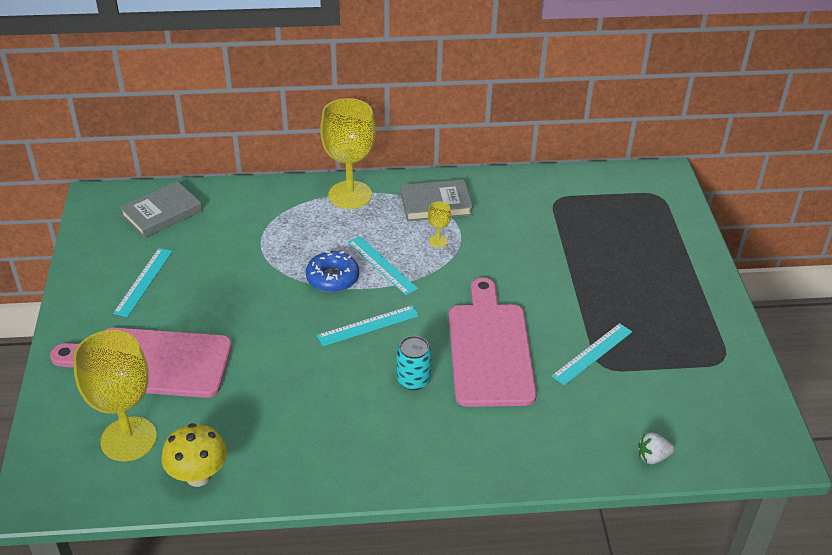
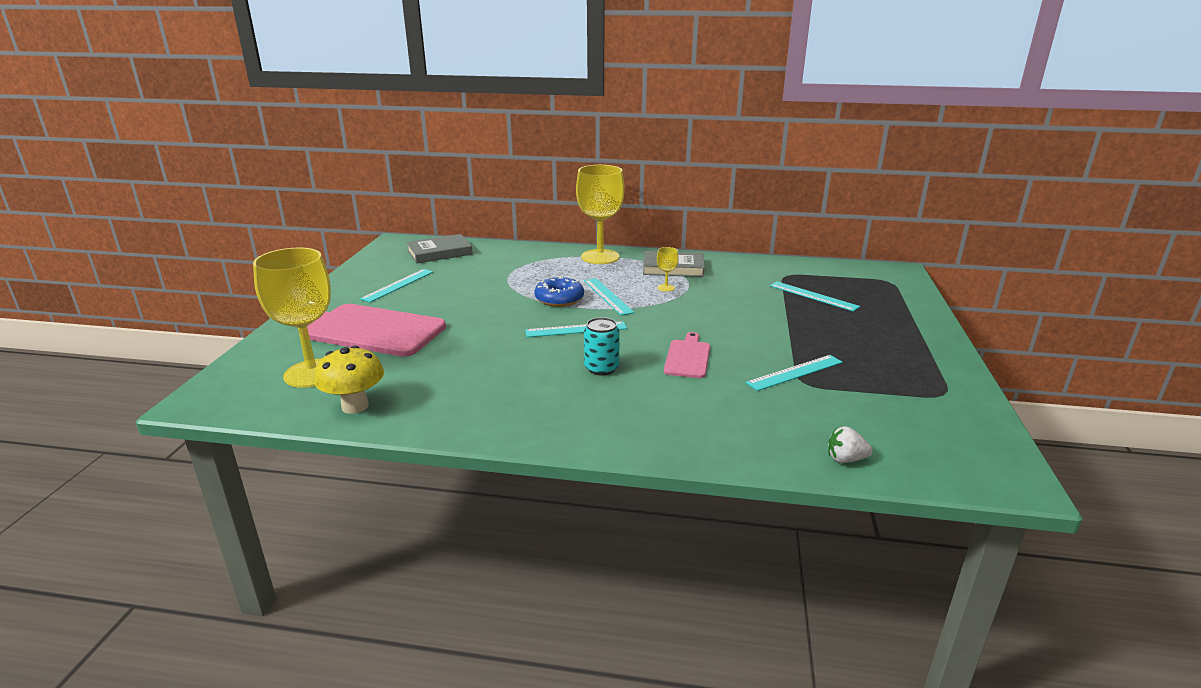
camera: 15 degrees right, 15 degrees down
(490, 349) = (688, 357): pink cutting board -> pink cutting board, size x0.51
(589, 232) = (813, 296): none -> turquoise ruler

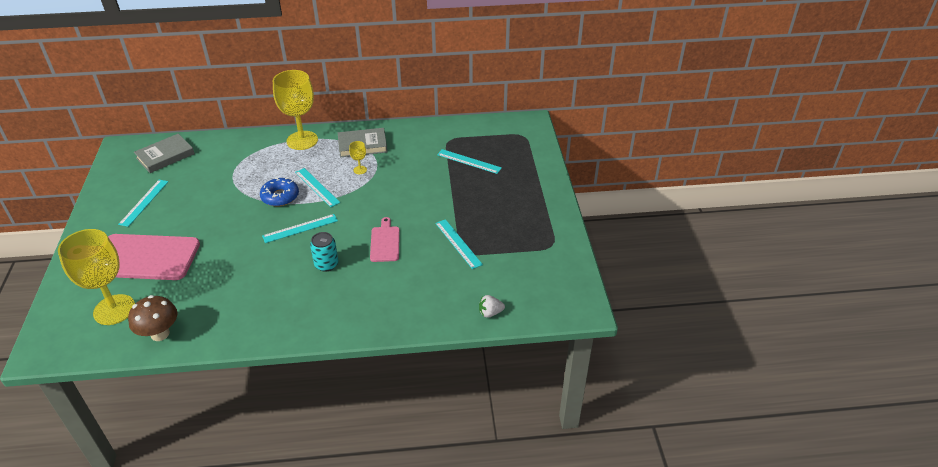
camera: 15 degrees left, 15 degrees up
(355, 406) = (160, 334): yellow mushroom -> brown mushroom
(795, 372) = (458, 243): turquoise ruler -> turquoise ruler turned 75 degrees counterclockwise

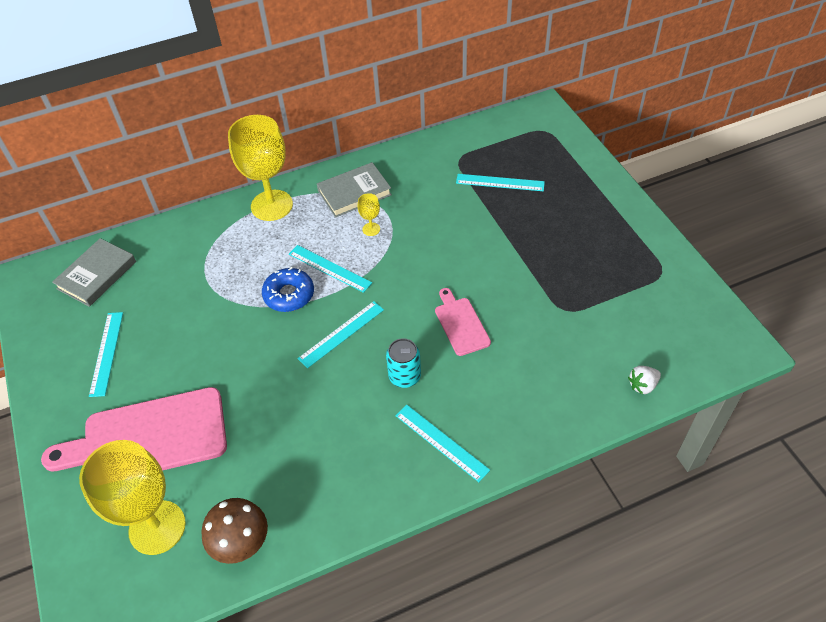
camera: 15 degrees left, 10 degrees up
(458, 243) = (551, 300): turquoise ruler -> turquoise ruler (441, 442)

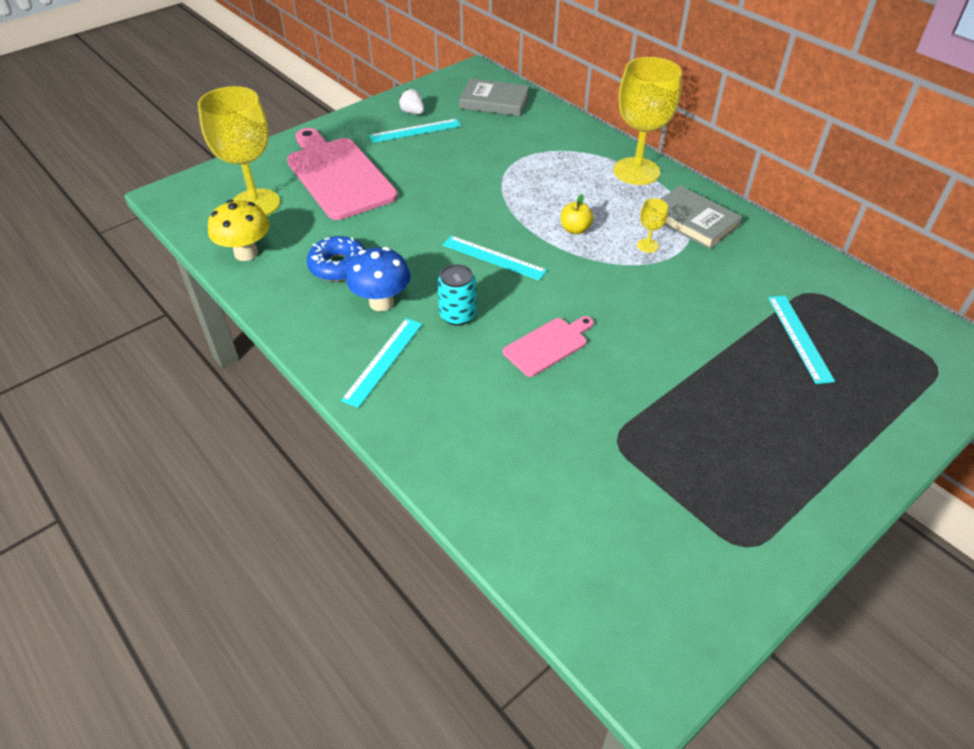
camera: 70 degrees right, 5 degrees down
(242, 544) = (246, 253): brown mushroom -> yellow mushroom
(289, 295) = (526, 211): blue donut -> blue donut (338, 266)
(329, 268) = (575, 229): turquoise ruler -> yellow apple
(367, 431) = (381, 302): none -> blue mushroom
(642, 385) = (526, 544): white strawberry -> white strawberry (412, 112)

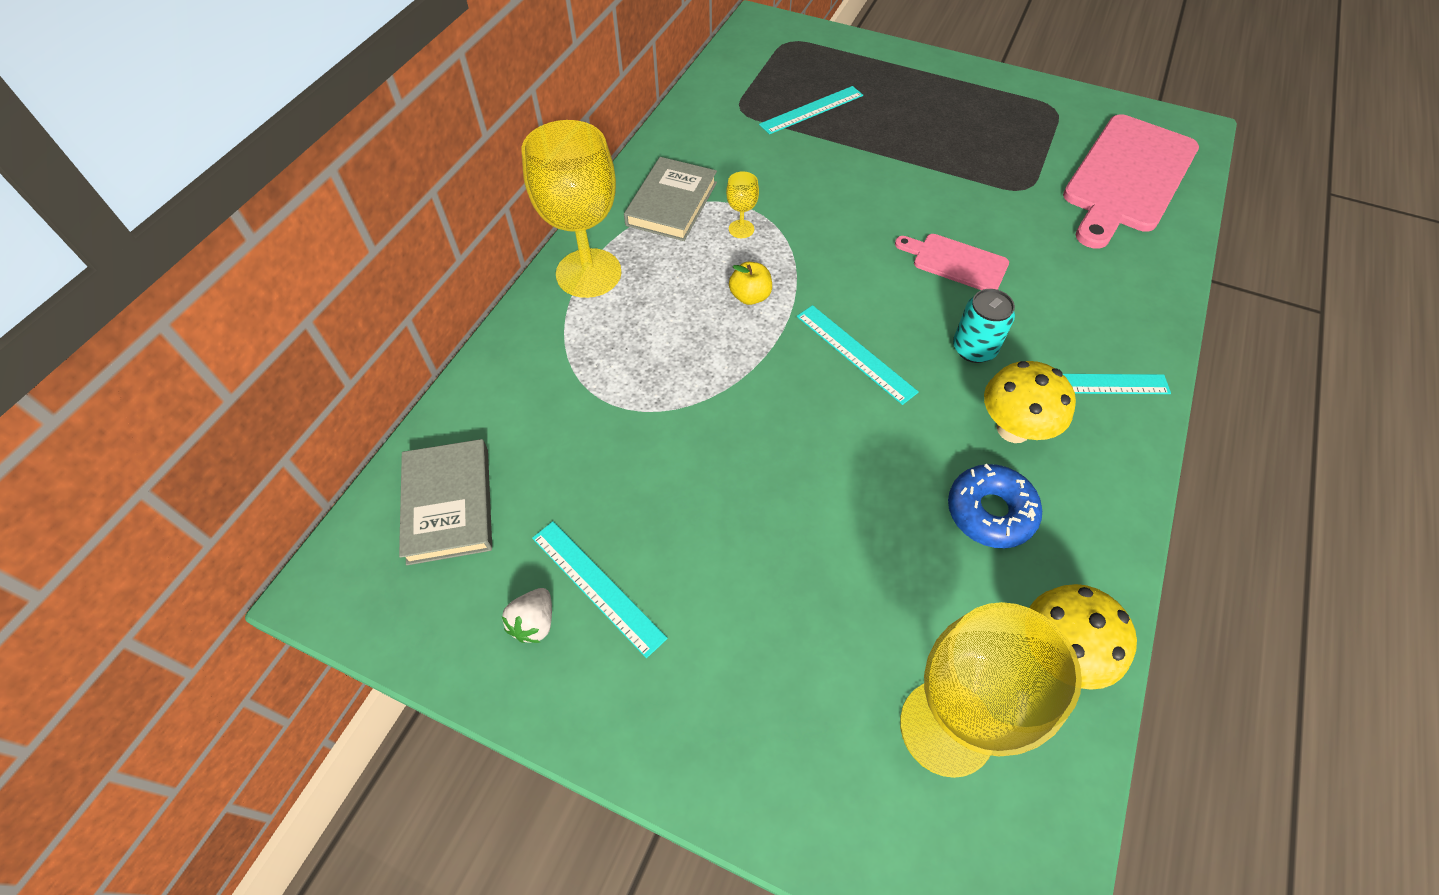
camera: 115 degrees left, 10 degrees up
(338, 175) = (792, 638): pink cutting board -> pink cutting board (1127, 177)
(381, 302) = (1013, 429): blue mushroom -> yellow mushroom
(493, 258) = (855, 353): turquoise ruler -> turquoise ruler turned 45 degrees counterclockwise

